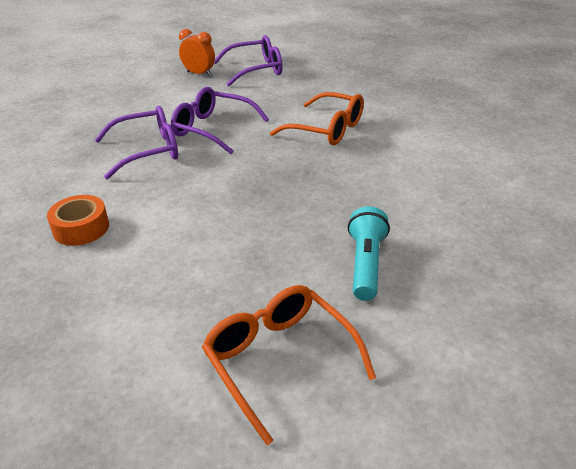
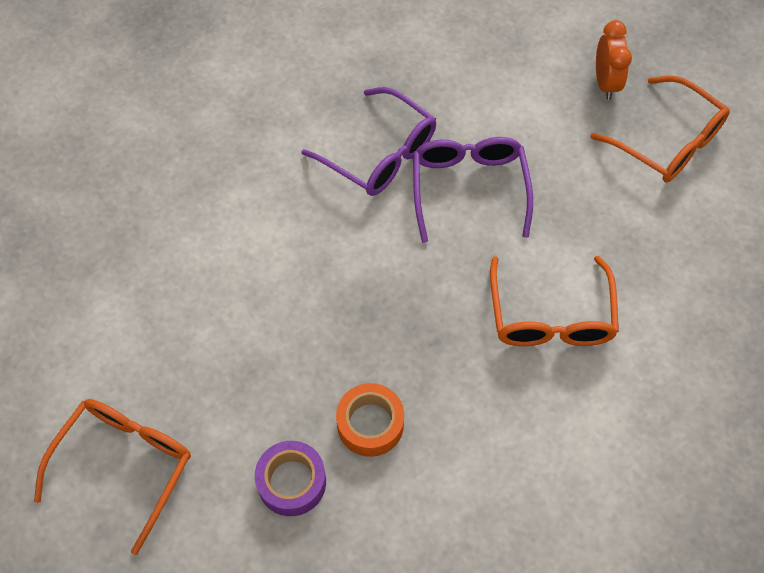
camera: 60 degrees right, 25 degrees up
(81, 228) = (214, 191): orange tape -> orange tape (370, 424)
(256, 70) = (668, 142): purple glasses -> orange glasses
(366, 264) = (292, 482): turquoise flashlight -> purple tape

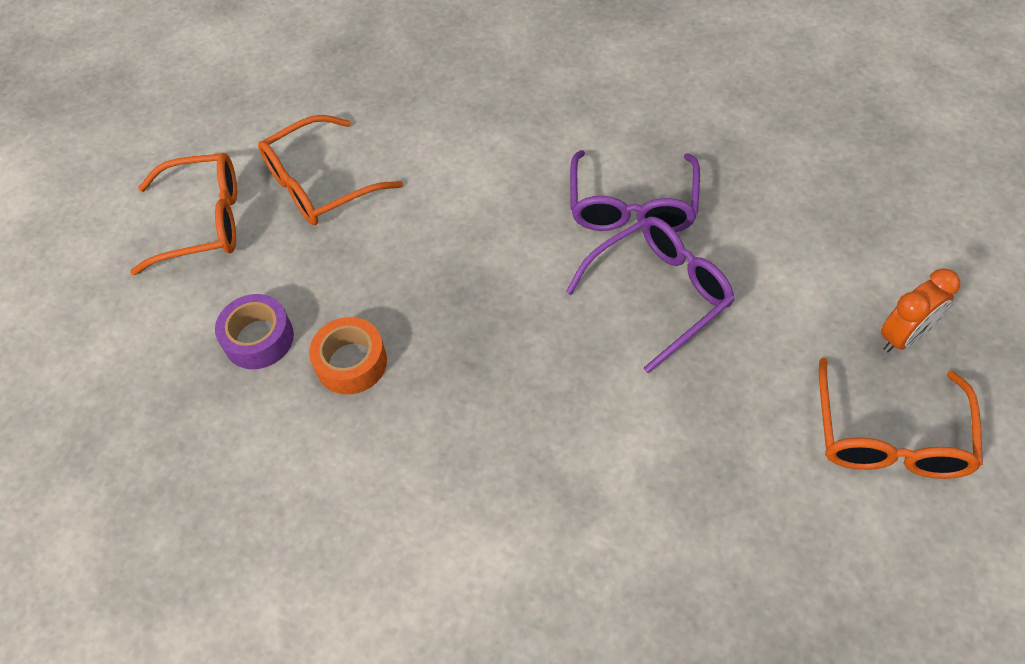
camera: 60 degrees right, 5 degrees down
(550, 317) = (575, 445): orange glasses -> orange glasses (319, 184)

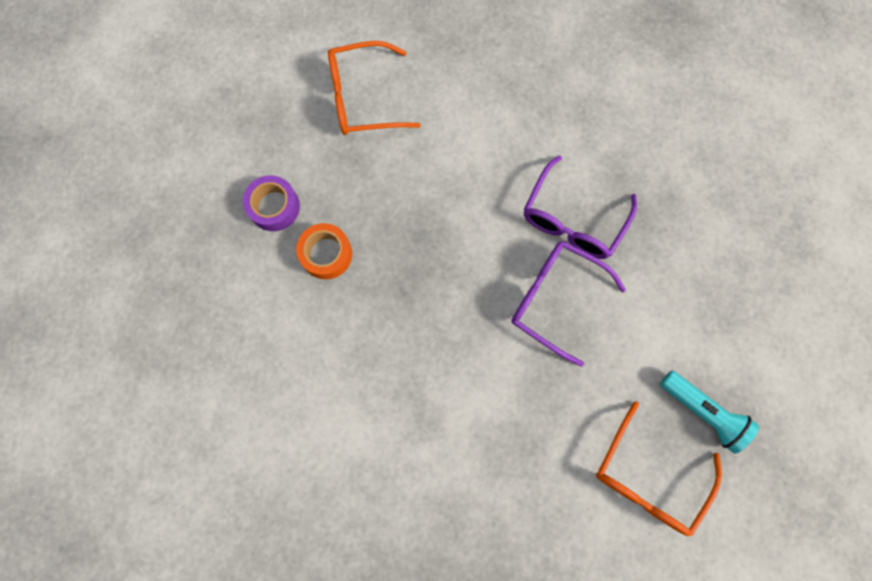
camera: 20 degrees right, 20 degrees up
(204, 222) = (273, 94): orange glasses -> none
(660, 293) = (555, 299): purple glasses -> purple glasses turned 135 degrees counterclockwise
(904, 336) = (702, 411): orange clock -> turquoise flashlight

